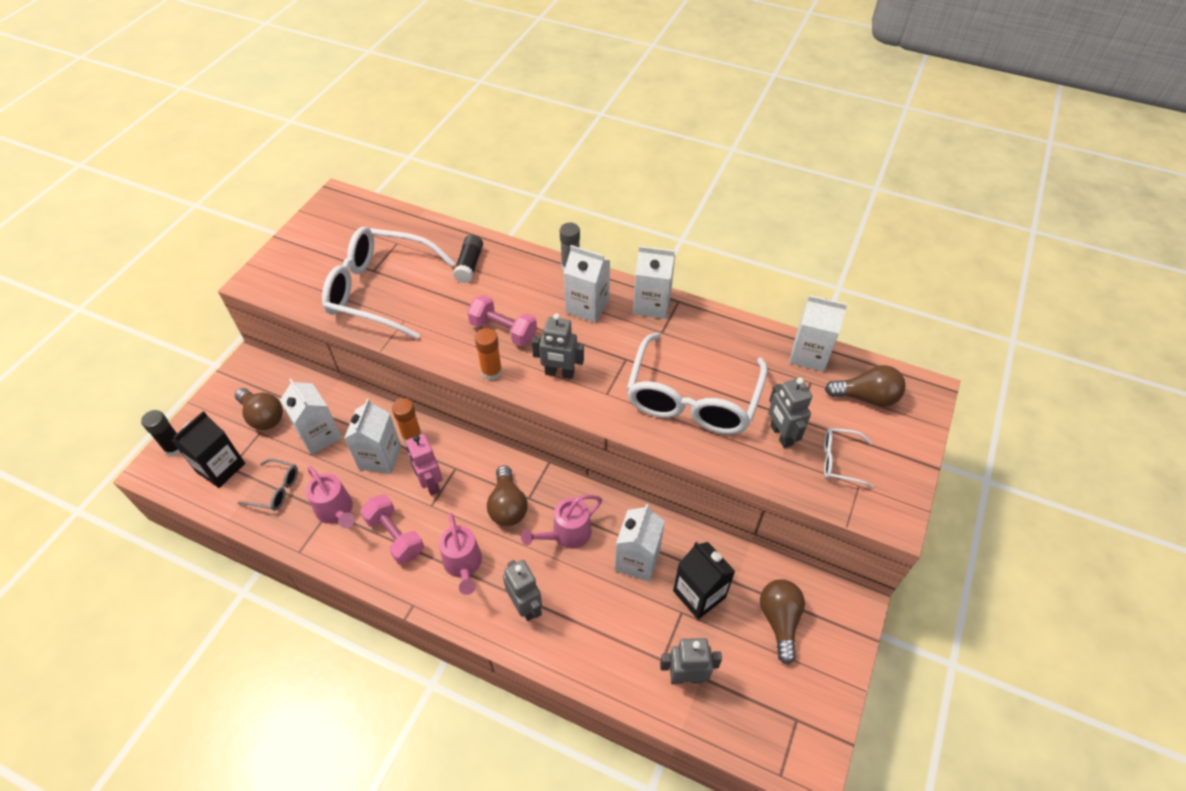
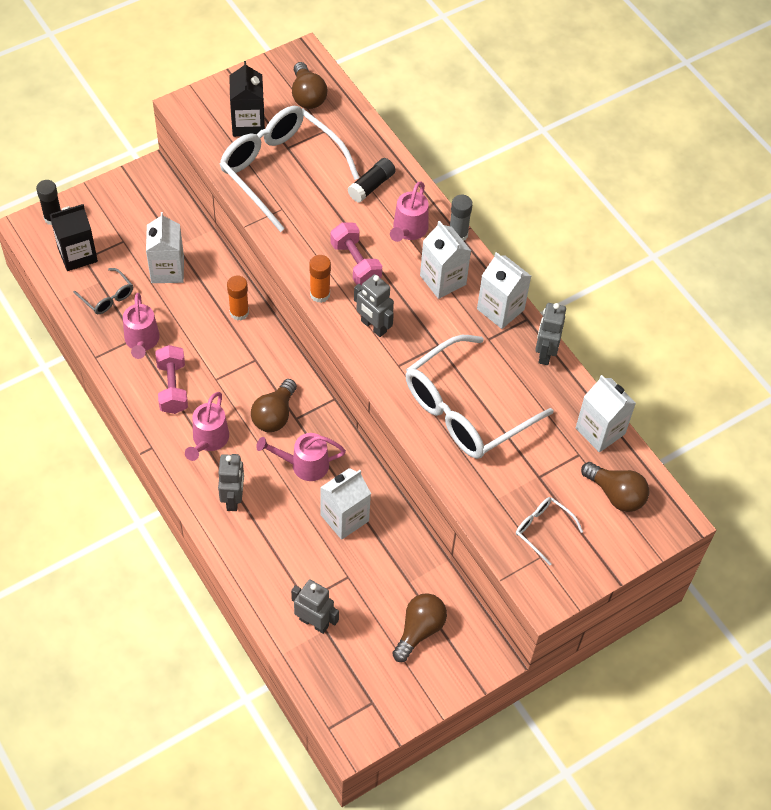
camera: 30 degrees right, 5 degrees up
(263, 416) = (134, 228): brown light bulb -> brown light bulb (307, 96)
(380, 457) = (202, 316): white carton -> none
(430, 483) = (227, 361): pink robot -> none
(527, 283) = (408, 230): none -> pink watering can
(699, 594) = (372, 572): black carton -> black carton (248, 124)
(781, 435) = (512, 481): grey robot -> grey robot (545, 353)

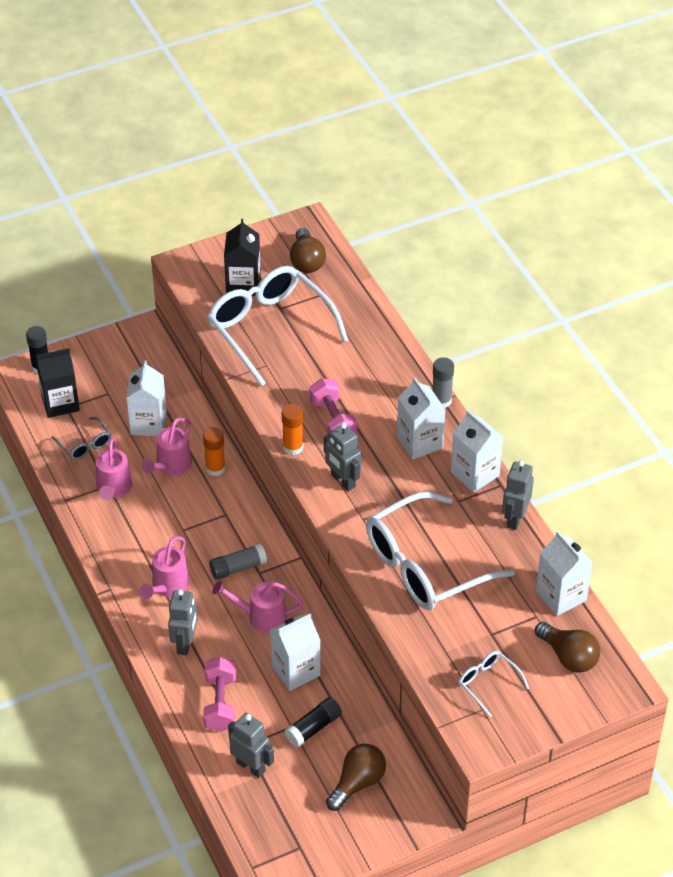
camera: 10 degrees right, 10 degrees down
(172, 387) = (138, 534): pink dumbbell -> pink dumbbell (220, 703)
(274, 415) = (238, 568): brown light bulb -> grey glue stick
(371, 186) = (359, 349): black glue stick -> black glue stick (313, 728)
(408, 230) = (391, 393): pink watering can -> pink watering can (171, 466)

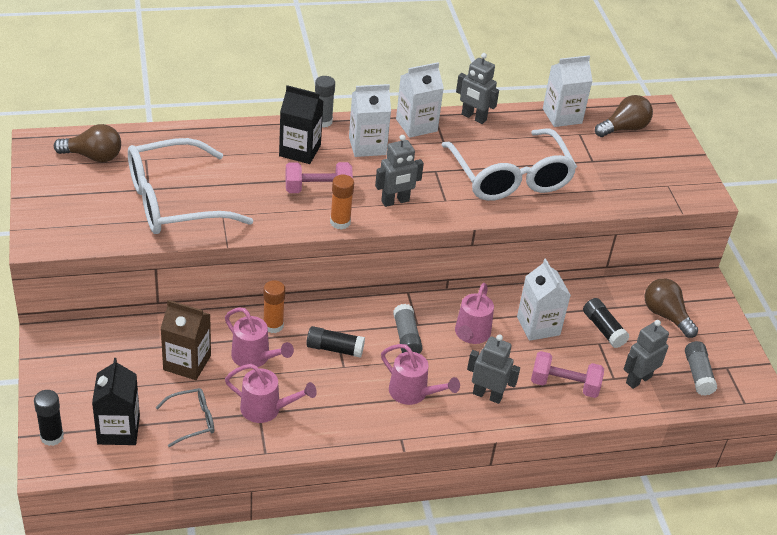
camera: 80 degrees left, 5 degrees down
(148, 423) = (187, 363): white carton -> brown carton
(203, 518) = (334, 349): none -> black glue stick
(243, 284) = (98, 205): black carton -> black carton (300, 150)
(278, 820) = (698, 374): none -> grey glue stick
(488, 684) = (643, 175): white glasses -> none

